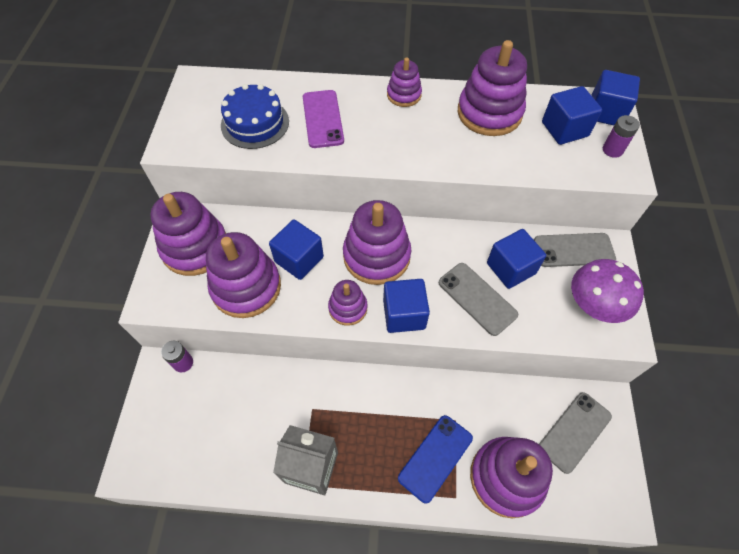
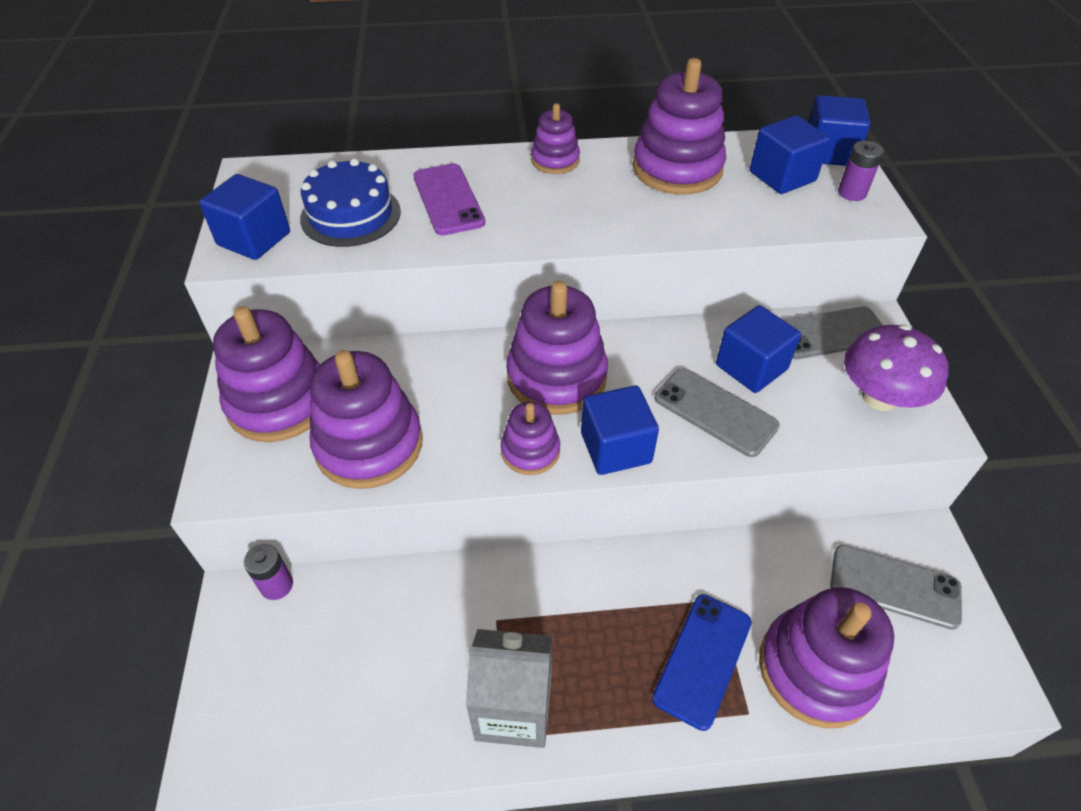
camera: 10 degrees left, 10 degrees down
(299, 259) = (442, 396): blue cube -> blue cube (254, 239)
(574, 431) = (894, 586): grey phone -> grey phone turned 75 degrees clockwise

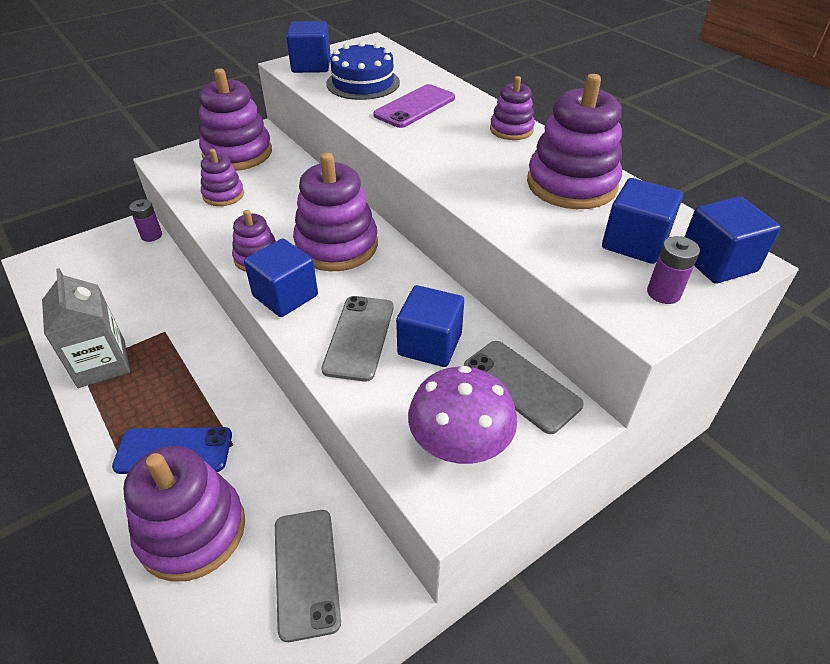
camera: 60 degrees right, 5 degrees down
(369, 445) = (223, 195): purple stacking toy -> purple stacking toy, size x0.55

